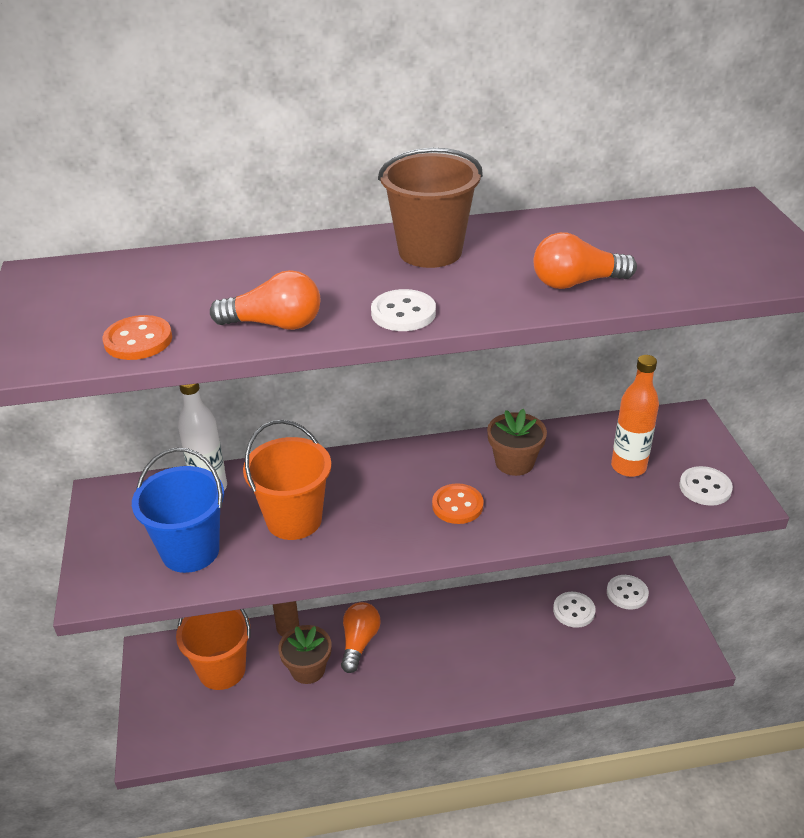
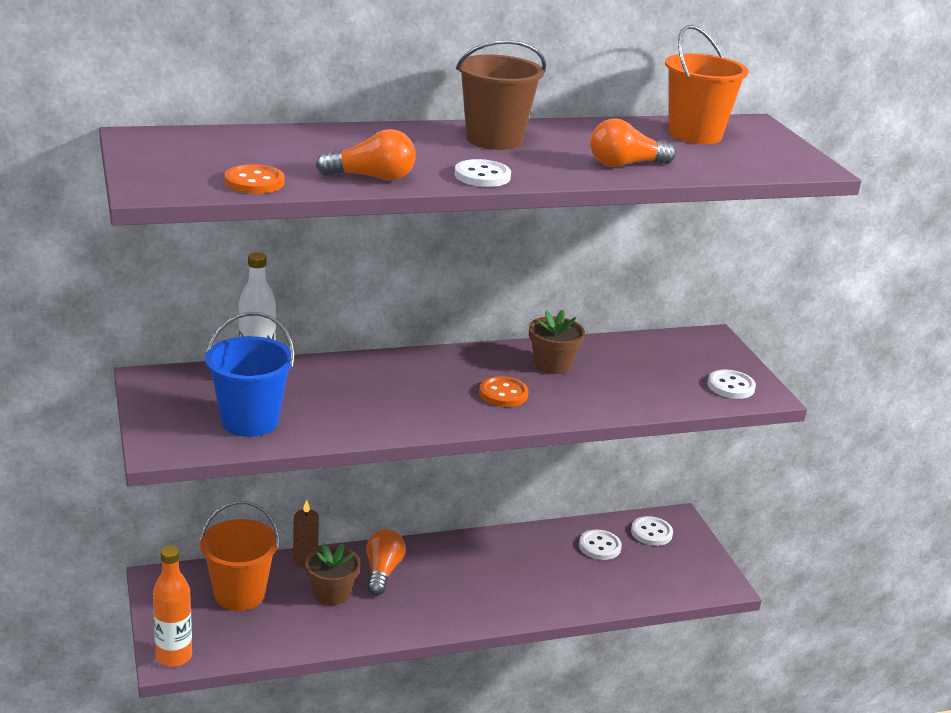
camera: 10 degrees left, 10 degrees down
(294, 519) = (347, 401): orange bucket -> orange bucket (695, 134)
(628, 467) = (659, 370): orange bottle -> orange bottle (174, 656)

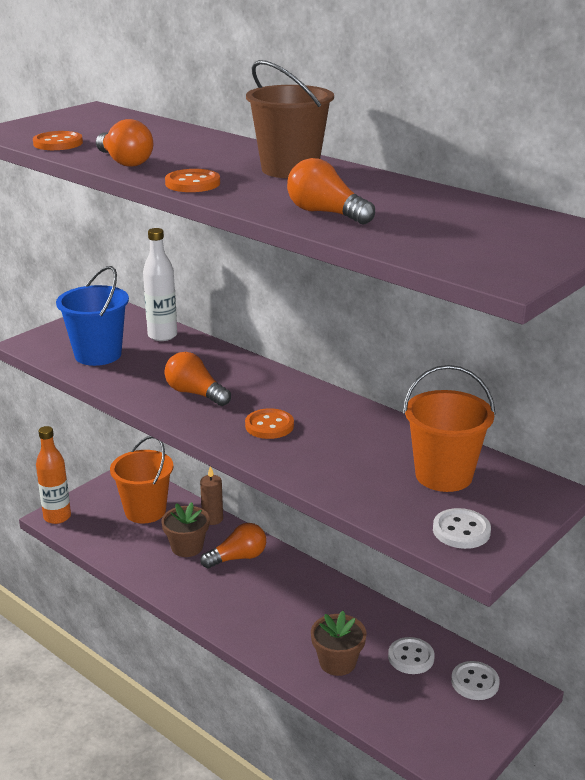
camera: 60 degrees right, 0 degrees up
(402, 403) = (195, 393): none -> orange light bulb
(482, 176) = (192, 183): white button -> orange button
(552, 364) = (354, 430): brown flower pot -> brown flower pot (337, 662)
(695, 134) = (481, 218): orange bucket -> orange bucket (443, 475)

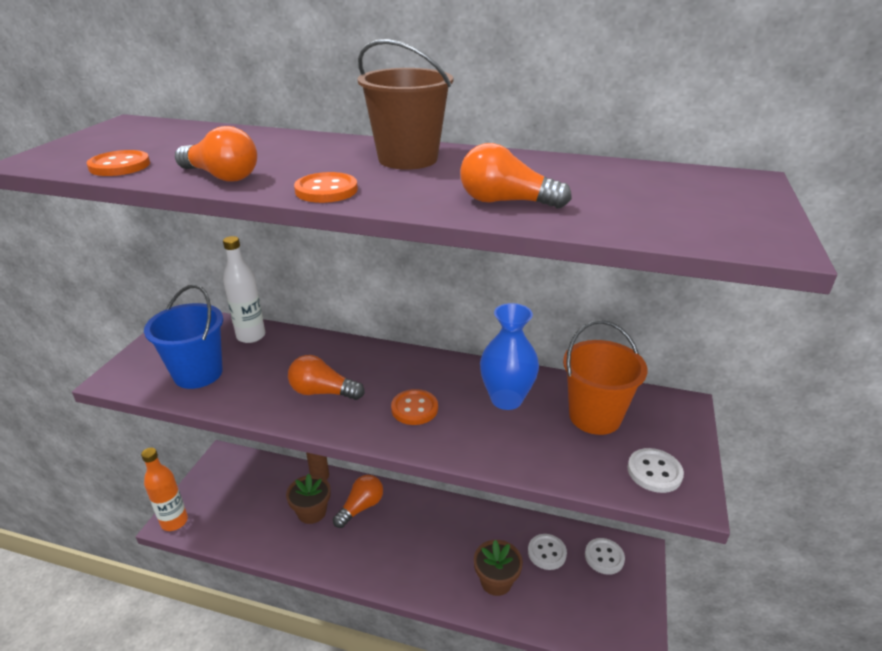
camera: 25 degrees left, 5 degrees up
(145, 511) = (256, 487): orange bucket -> none
(365, 440) = (506, 399): none -> blue vase

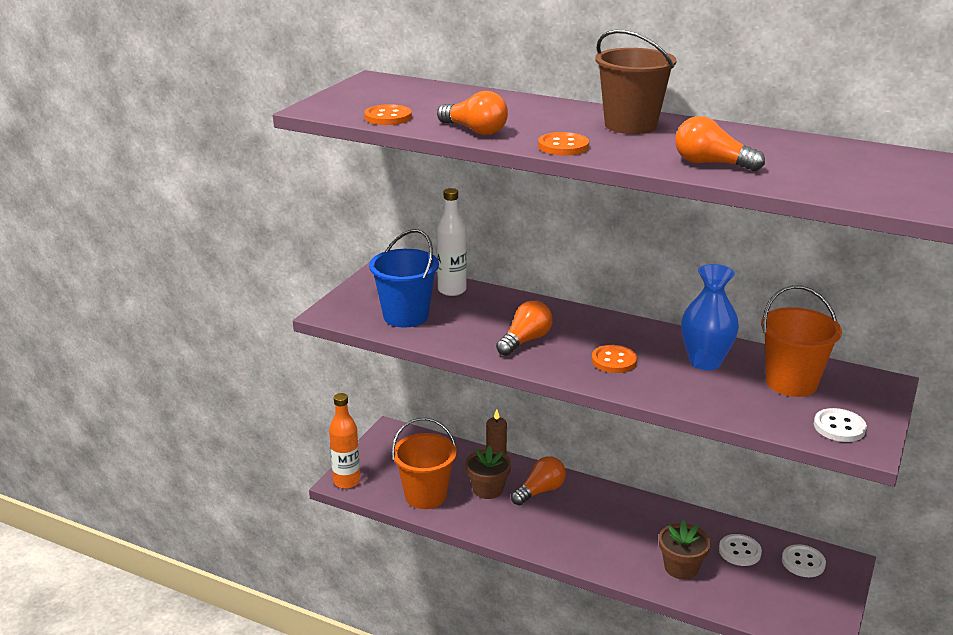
camera: 10 degrees right, 5 degrees down
(251, 528) = (425, 496): none -> orange bucket
(322, 392) = (525, 341): orange light bulb -> orange light bulb turned 105 degrees clockwise

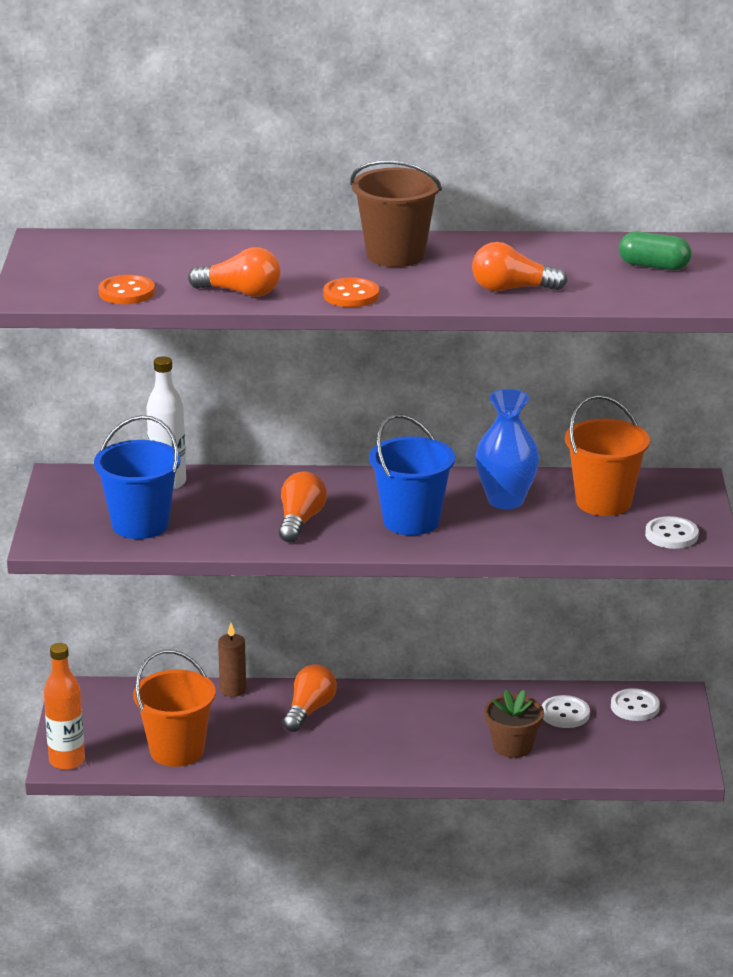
camera: 25 degrees left, 0 degrees up
(488, 489) = (246, 724): brown flower pot -> none
(614, 361) = (411, 521): orange button -> blue bucket
(864, 168) = (654, 266): none -> green capsule

